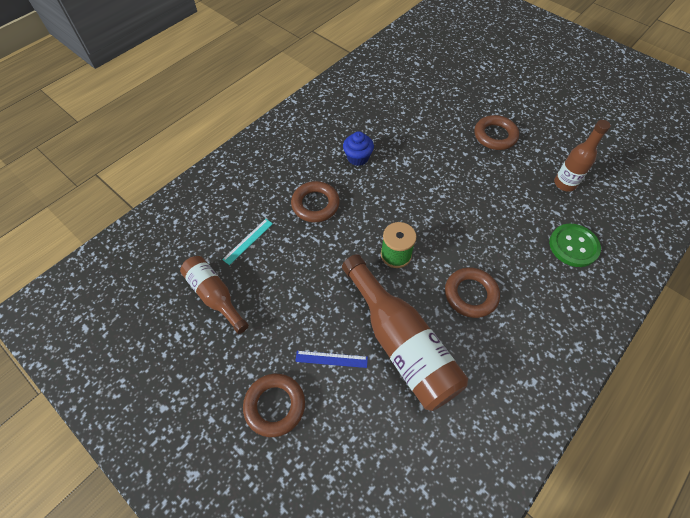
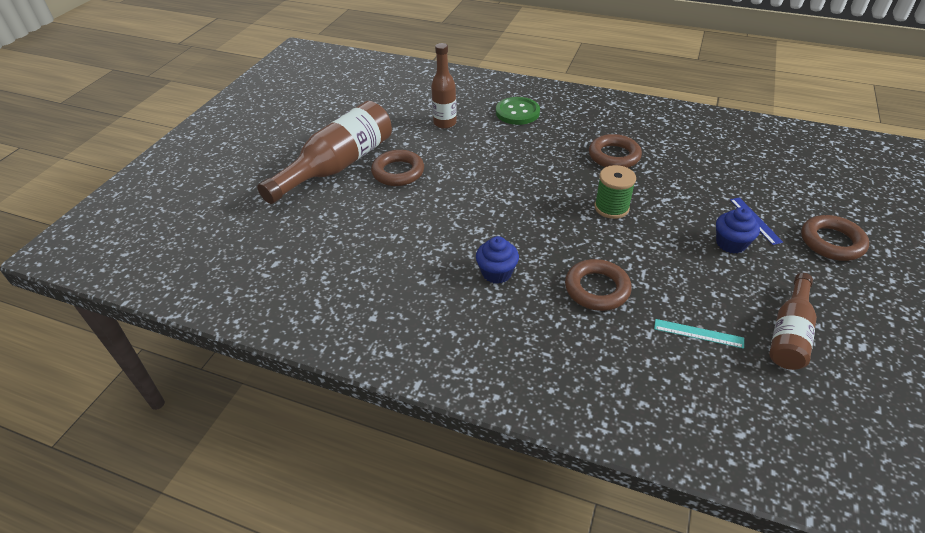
camera: 110 degrees left, 15 degrees down
(314, 318) = (731, 243): none -> blue cupcake
(401, 342) = (697, 184): brown bottle -> brown bottle (337, 166)

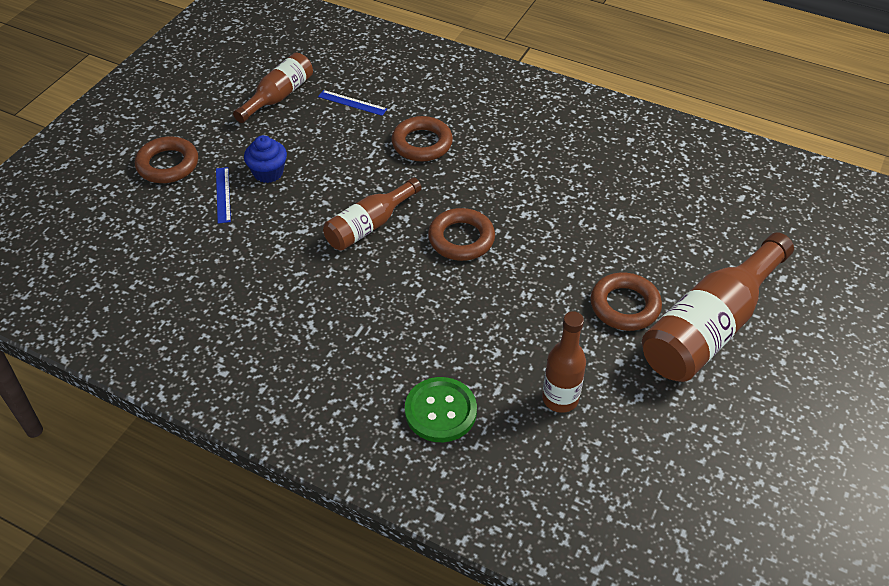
camera: 175 degrees left, 5 degrees up
(496, 273) = (513, 166): blue cupcake -> none
(611, 208) = (369, 225): green spool -> brown bottle
(614, 156) = (330, 302): brown ring -> brown ring (461, 239)
(698, 333) = (352, 103): turquoise ruler -> blue ruler

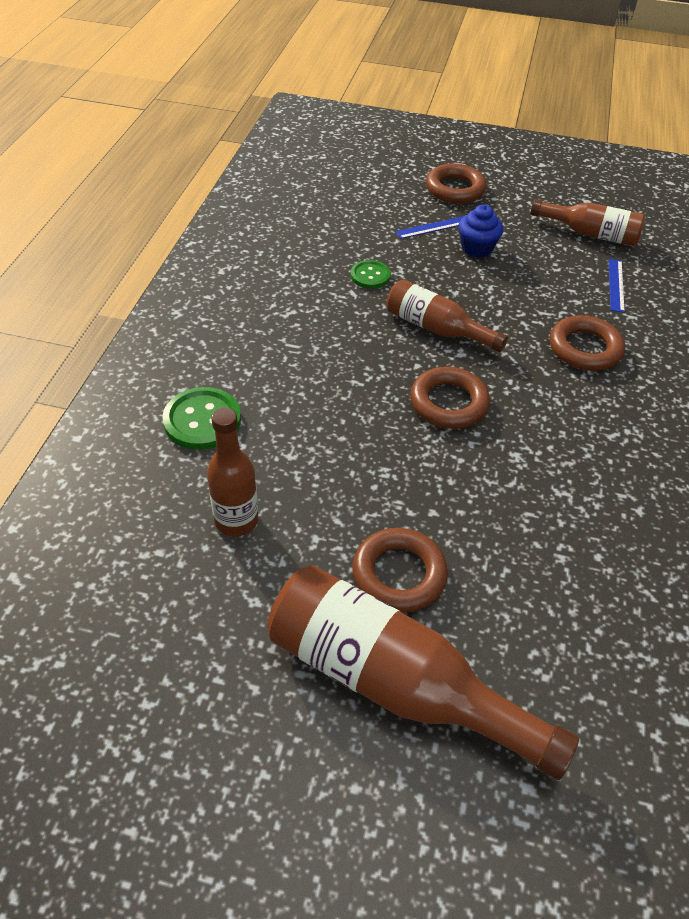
camera: 75 degrees right, 0 degrees up
(279, 255) = (370, 276): none -> green button

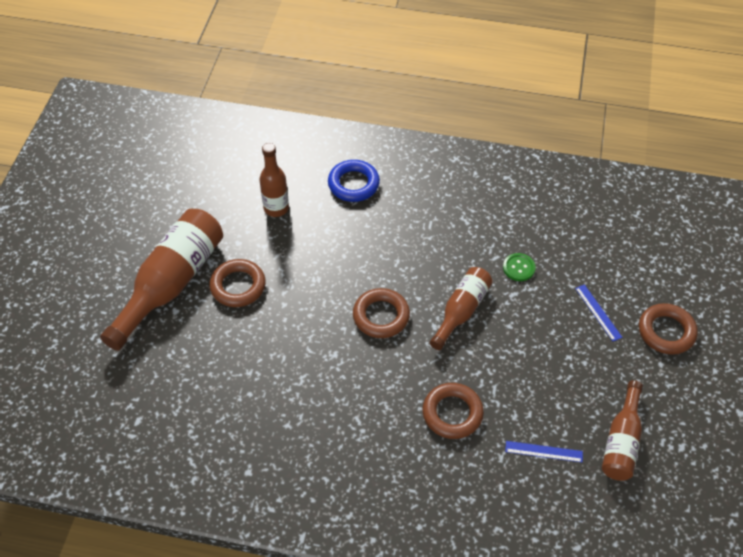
camera: 90 degrees right, 5 degrees up
(202, 420) = (353, 184): green button -> blue ring
(476, 248) = (574, 344): blue cupcake -> none

